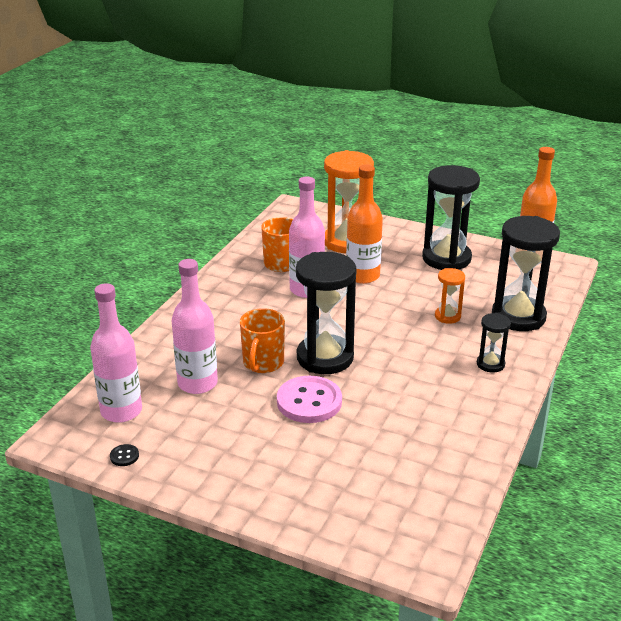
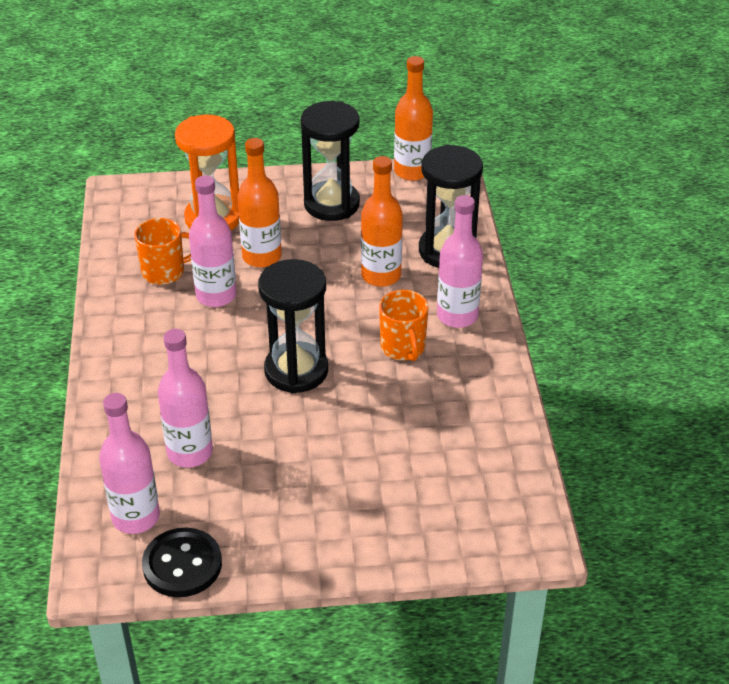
camera: 30 degrees left, 10 degrees up
(124, 456) = (182, 564): black button -> black button, size x2.44
(263, 363) = (238, 402): orange mug -> orange mug (403, 348)
(309, 402) = (318, 426): pink button -> none
(447, 316) = (381, 275): orange hourglass -> orange bottle
(490, 364) = (457, 316): black hourglass -> pink bottle

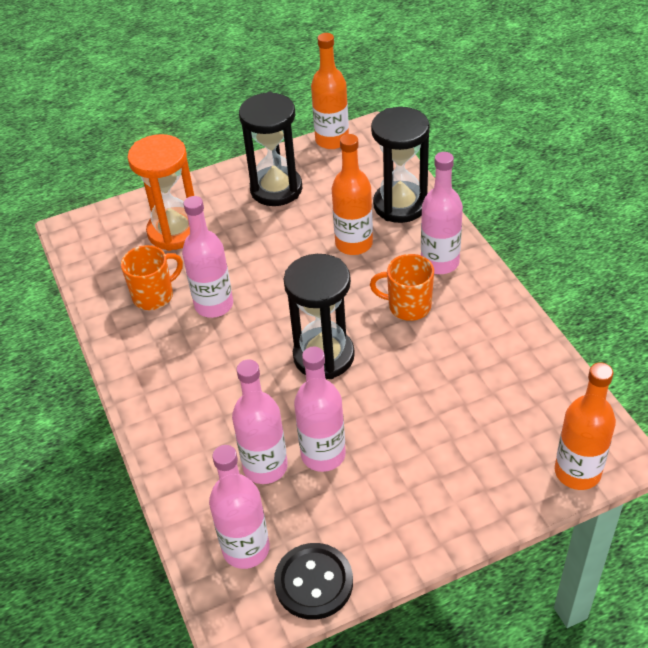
camera: 15 degrees left, 5 degrees up
(249, 458) = (323, 454): none -> pink bottle
(262, 257) = (237, 256): orange bottle -> orange bottle (577, 472)
(403, 348) = (408, 306): orange mug -> orange mug turned 135 degrees clockwise

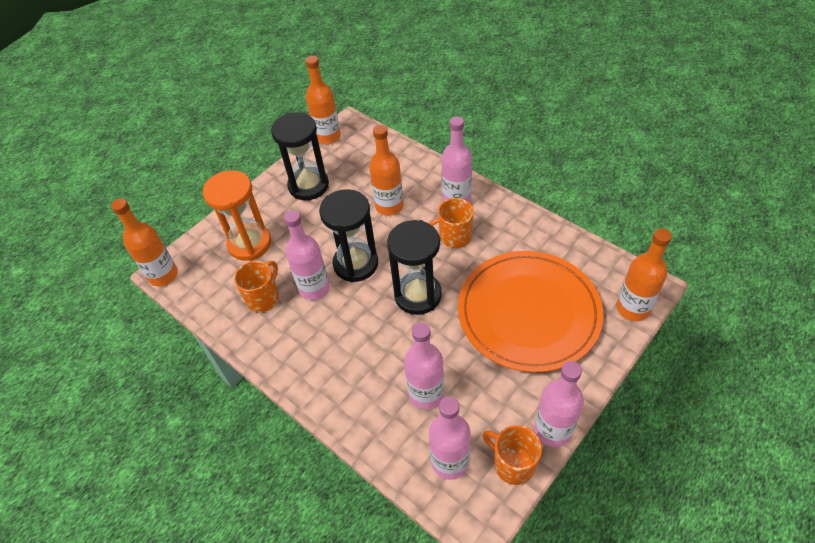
camera: 25 degrees left, 5 degrees up
(67, 233) = (163, 275): none -> orange bottle
(314, 582) = (512, 464): black button -> orange mug
(323, 454) = (461, 367): pink bottle -> pink bottle (553, 430)
(400, 205) = (404, 167): black hourglass -> black hourglass (356, 264)
(442, 425) = (528, 312): none -> orange plate

